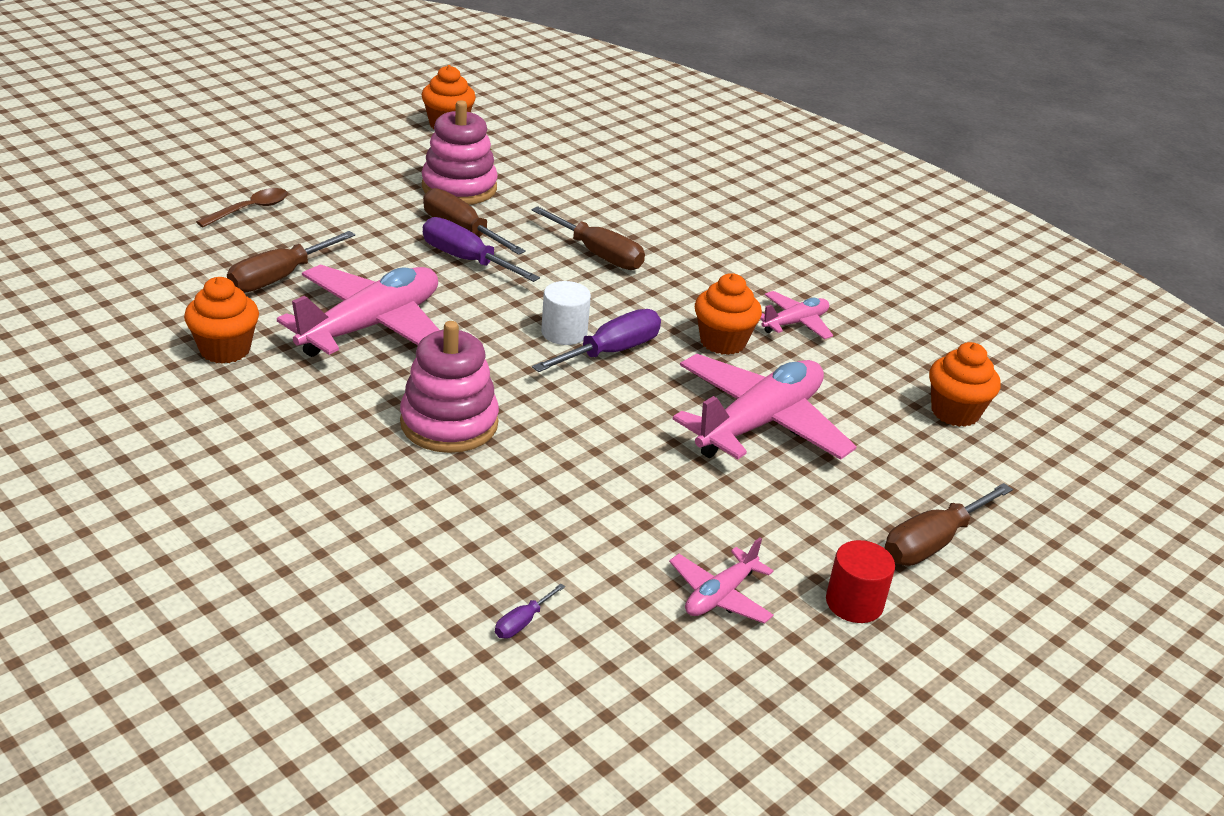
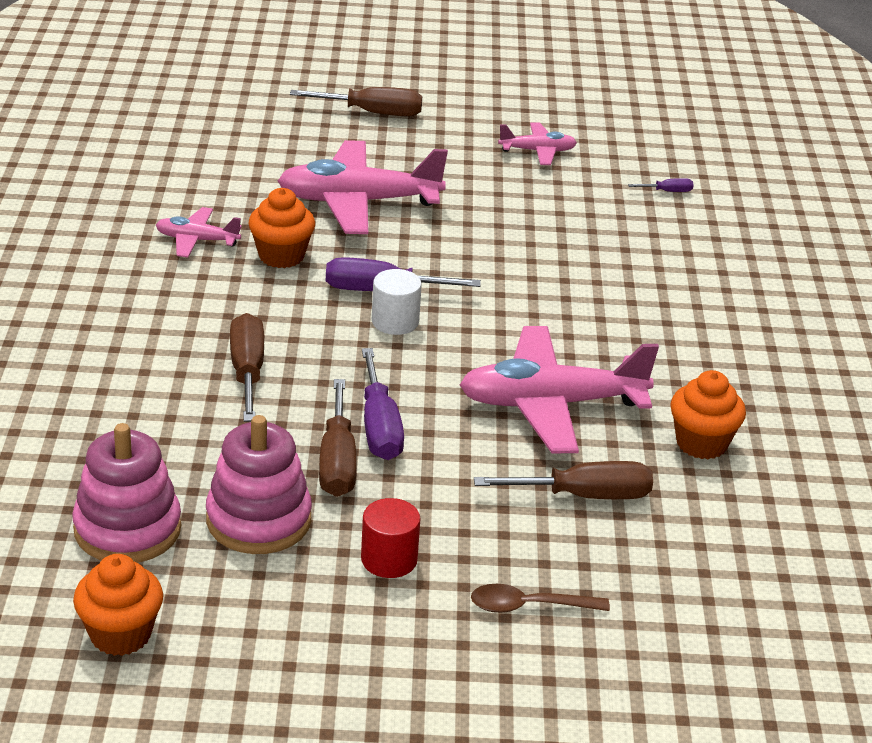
camera: 135 degrees left, 0 degrees up
(449, 423) = (580, 303): pink stacking toy -> pink stacking toy (127, 529)
(854, 603) = (468, 117): red cylinder -> red cylinder (389, 559)
(955, 412) = (212, 146): orange cupcake -> none

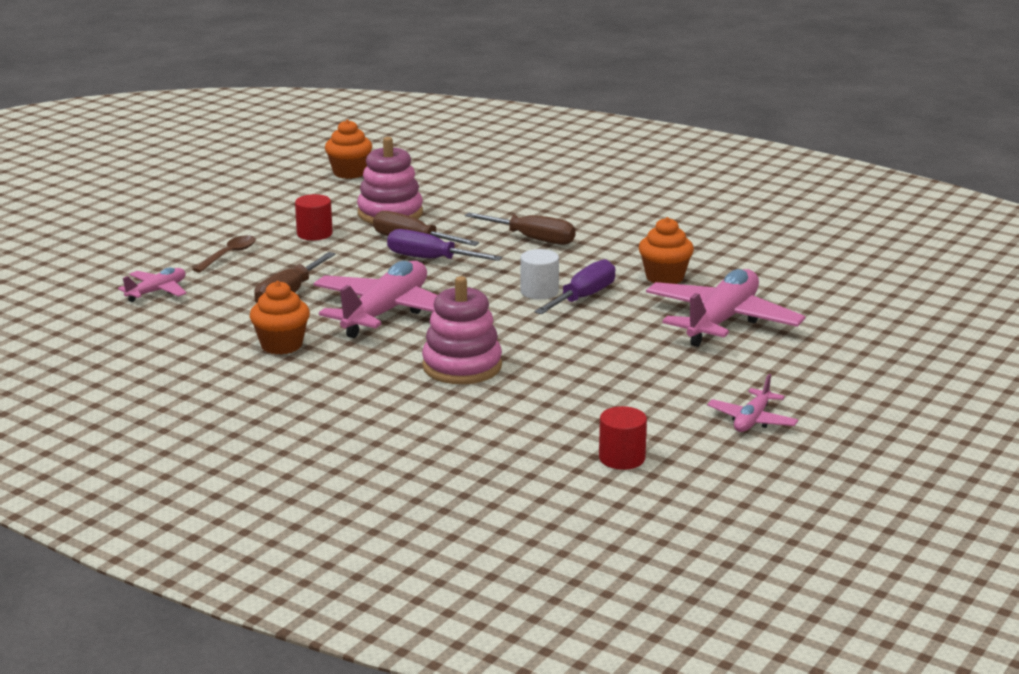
camera: 125 degrees right, 10 degrees down
(127, 529) = (424, 187): pink stacking toy -> pink stacking toy (462, 366)
(197, 240) = (713, 257): pink plane -> pink plane (157, 291)
(372, 113) = (885, 366): brown screwdriver -> none
(668, 191) = (622, 458): purple screwdriver -> red cylinder

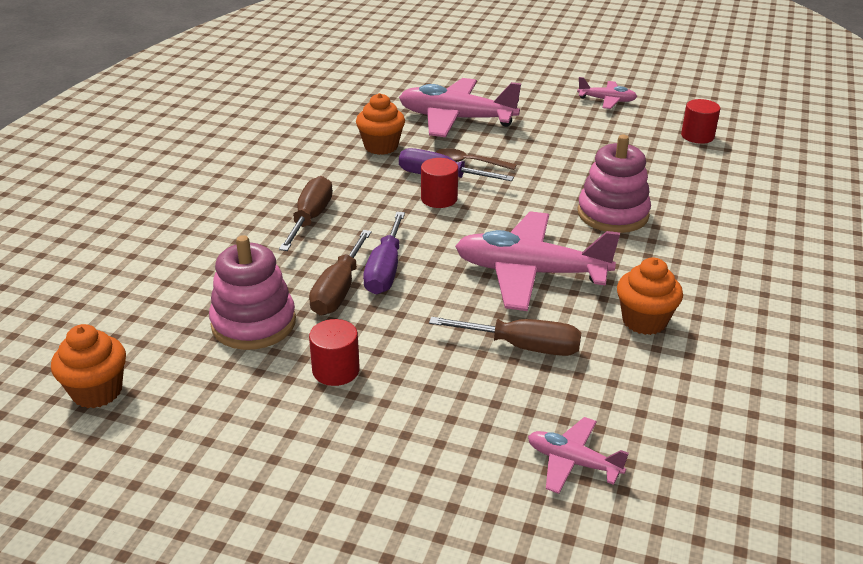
camera: 105 degrees left, 10 degrees up
(229, 255) = (430, 429): brown spoon -> brown spoon (468, 163)
(539, 292) = (439, 199): white cylinder -> red cylinder

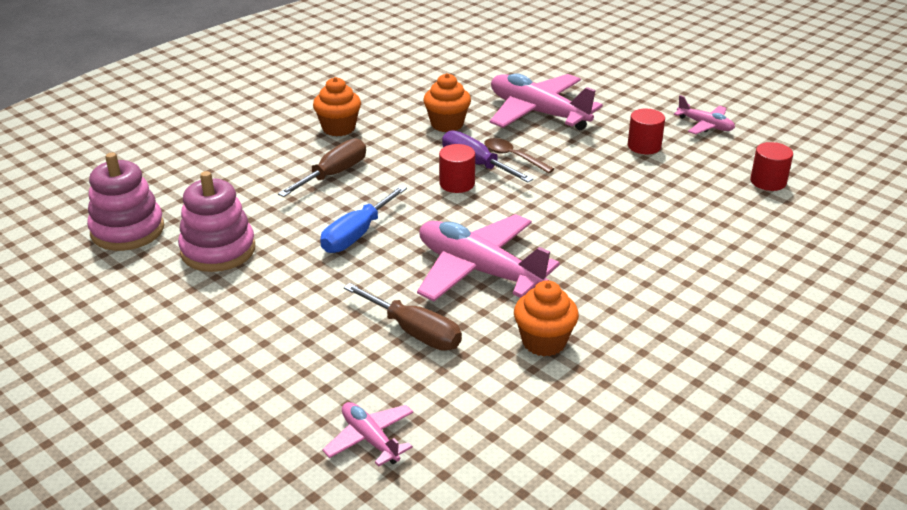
camera: 25 degrees right, 0 degrees up
(97, 391) = (69, 270): orange cupcake -> orange cupcake (338, 128)
(336, 370) = (248, 306): red cylinder -> red cylinder (644, 146)
(338, 290) = (305, 241): brown screwdriver -> none
(385, 270) = (357, 235): purple screwdriver -> blue screwdriver
(612, 214) = (606, 237): pink stacking toy -> pink stacking toy (127, 230)

